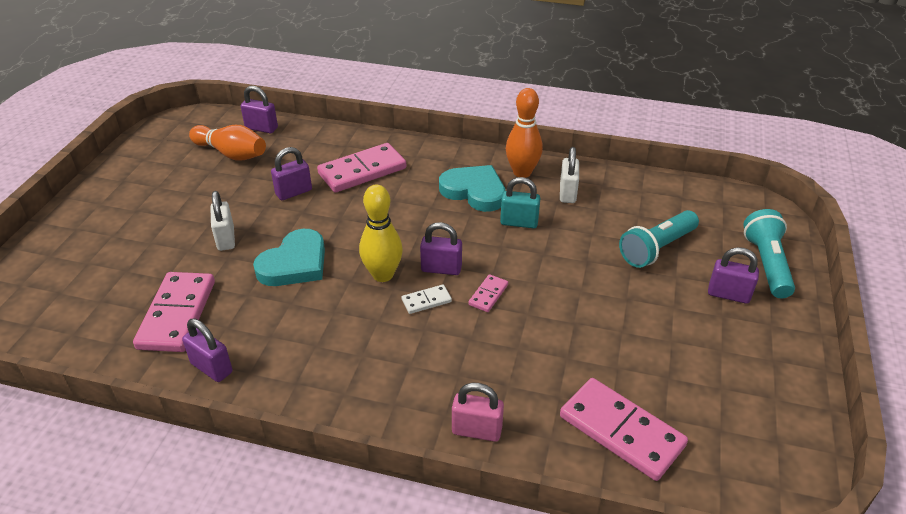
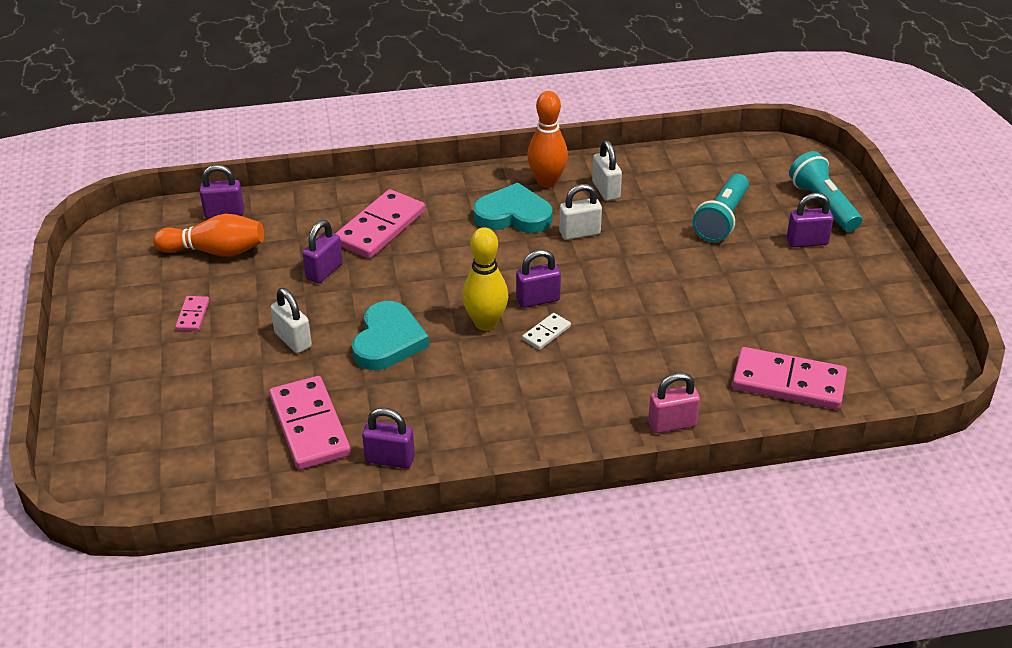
camera: 25 degrees left, 0 degrees up
(488, 295) = (599, 309): pink domino -> pink domino (193, 315)
(519, 222) = (579, 233): turquoise padlock -> white padlock

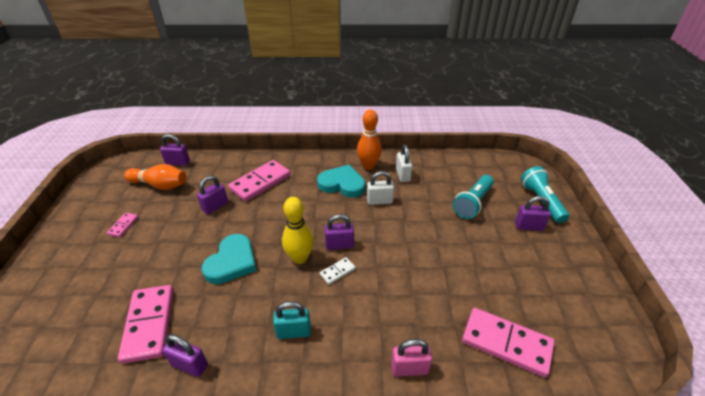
camera: 10 degrees right, 0 degrees up
(293, 340) = (173, 252): white padlock -> none
(511, 407) = (293, 332): none -> turquoise padlock

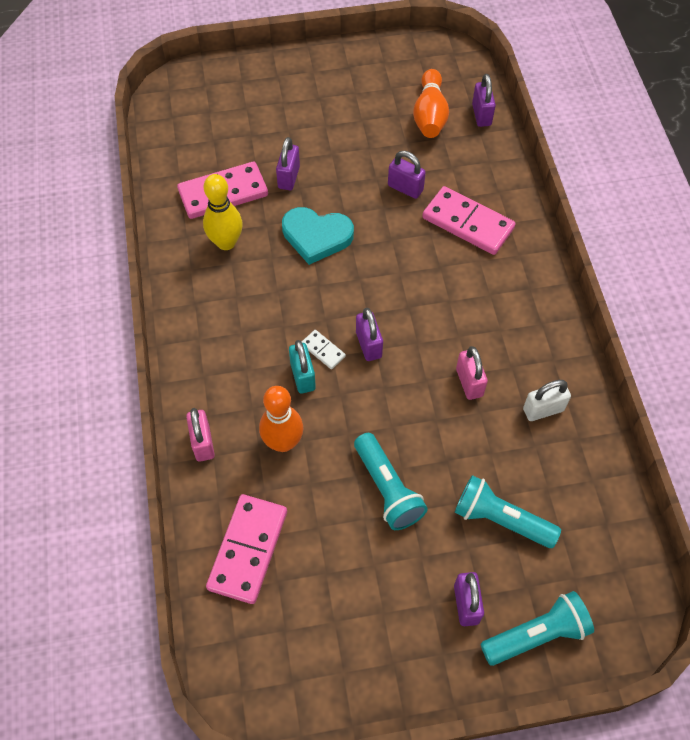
camera: 80 degrees right, 20 degrees up
(123, 226) = (350, 111): pink domino -> none
(190, 365) = (184, 244): purple padlock -> purple padlock (289, 177)
(293, 332) = (232, 323): turquoise padlock -> turquoise padlock (303, 376)
(300, 258) = (337, 304): yellow bowling pin -> yellow bowling pin (226, 242)
(342, 184) = (494, 326): turquoise heart -> none
(368, 166) = (552, 356): orange bowling pin -> orange bowling pin (283, 442)
(379, 201) = (469, 382): white padlock -> pink padlock
(453, 251) = (387, 489): none -> turquoise flashlight

